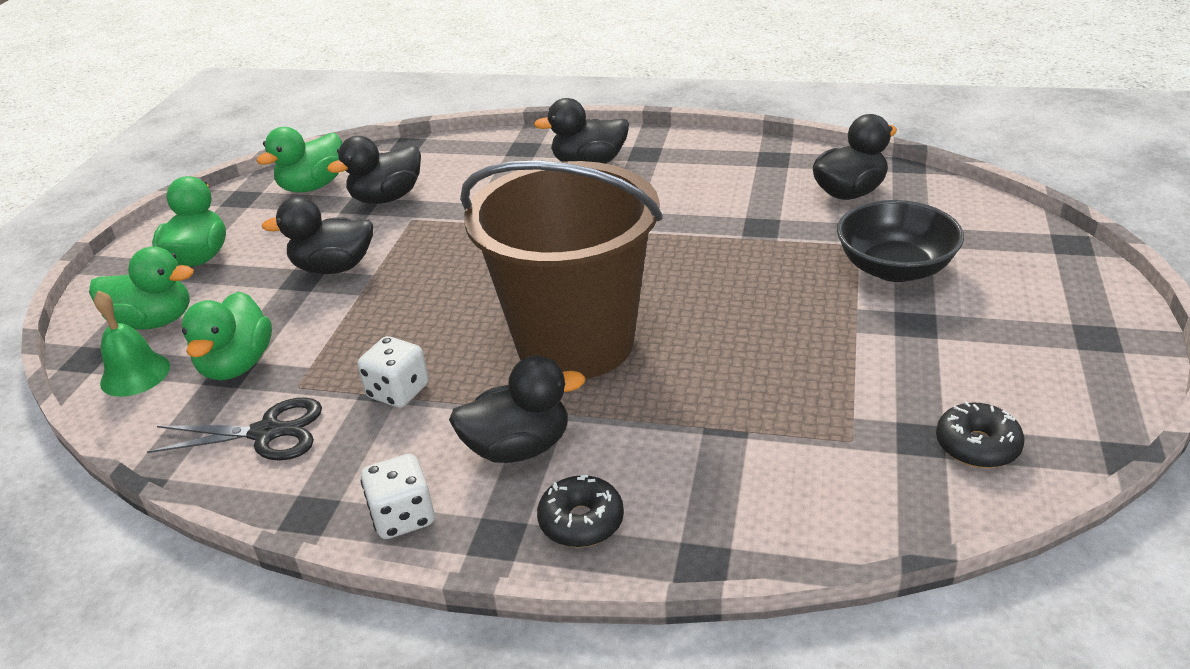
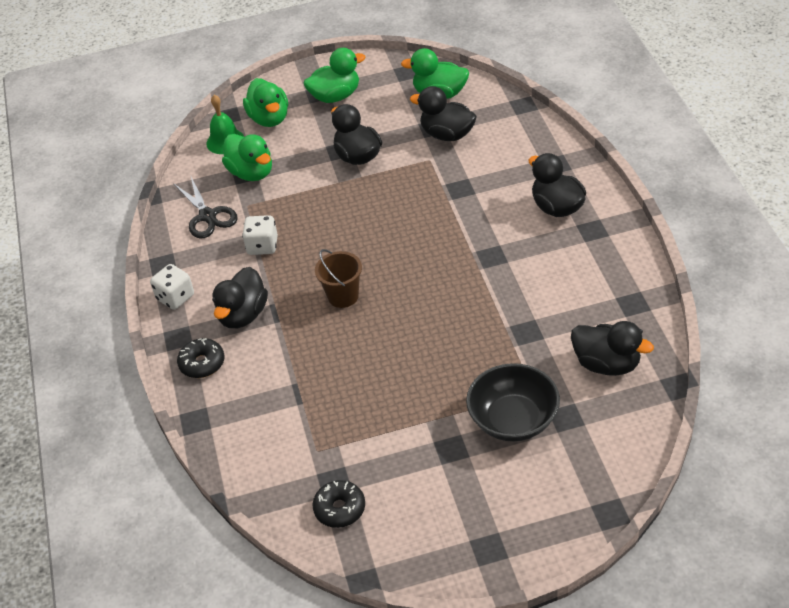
camera: 65 degrees right, 10 degrees up
(237, 365) = (251, 173): green duck -> green duck turned 105 degrees counterclockwise
(518, 447) = (243, 315): black duck -> black duck turned 60 degrees clockwise
(575, 342) = (343, 296): brown bucket -> brown bucket, size x0.40

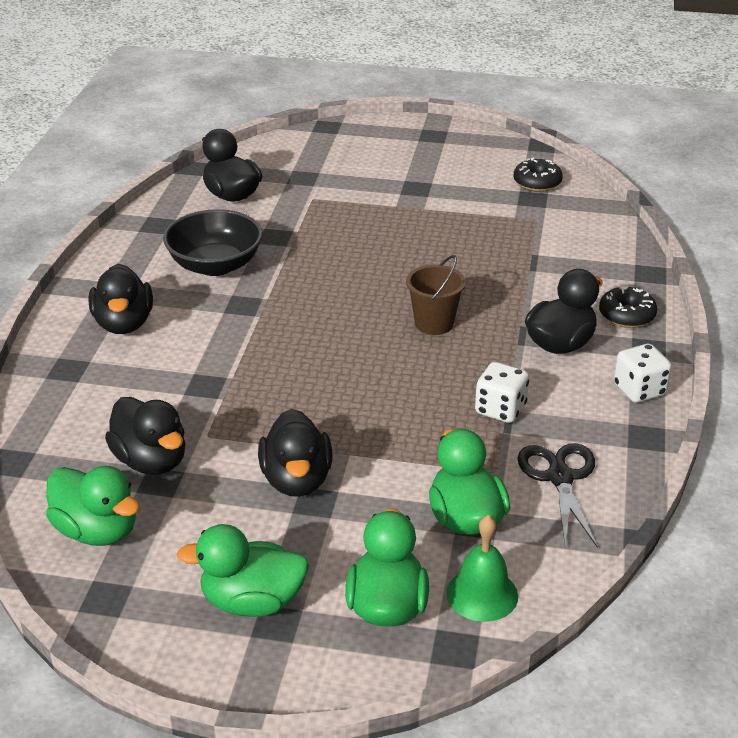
camera: 160 degrees left, 10 degrees down
(513, 420) = (347, 188): black bowl -> black bowl (215, 265)

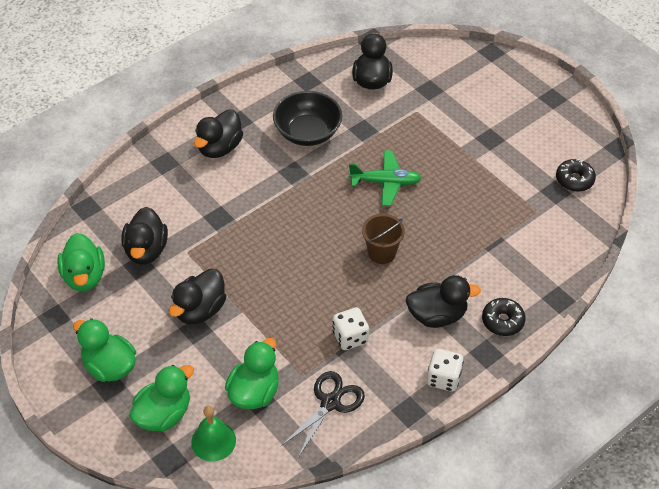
camera: 40 degrees right, 15 degrees up
(358, 266) = (385, 182): none -> green plane

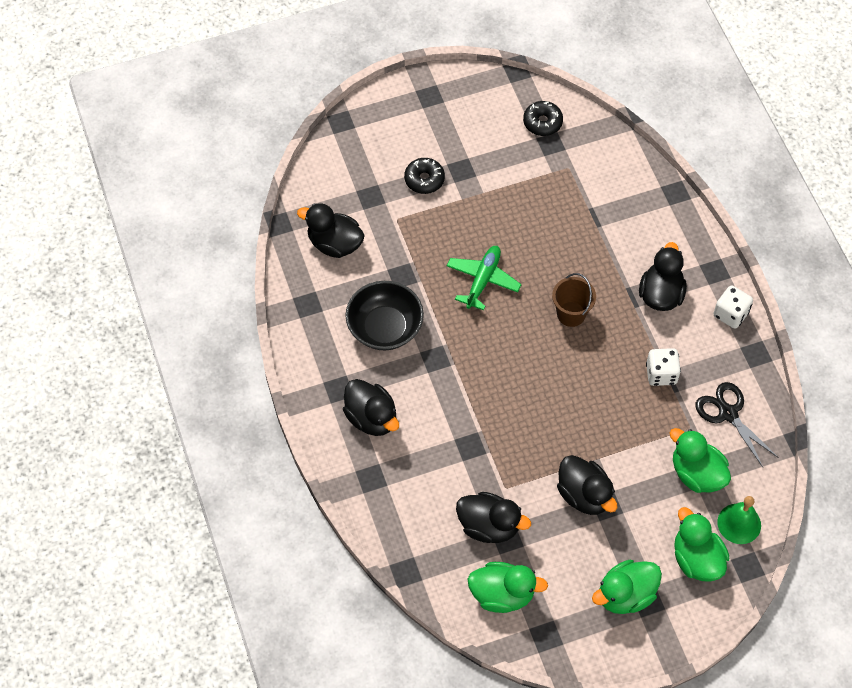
camera: 70 degrees left, 10 degrees up
(502, 321) = (684, 245): black donut -> black donut (424, 179)

